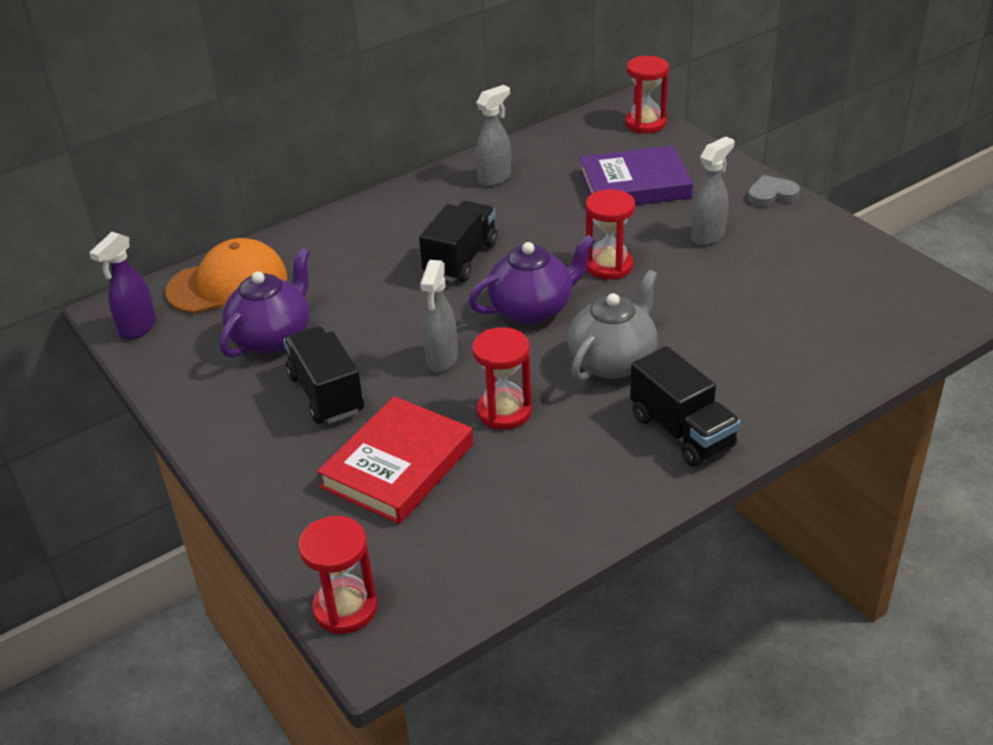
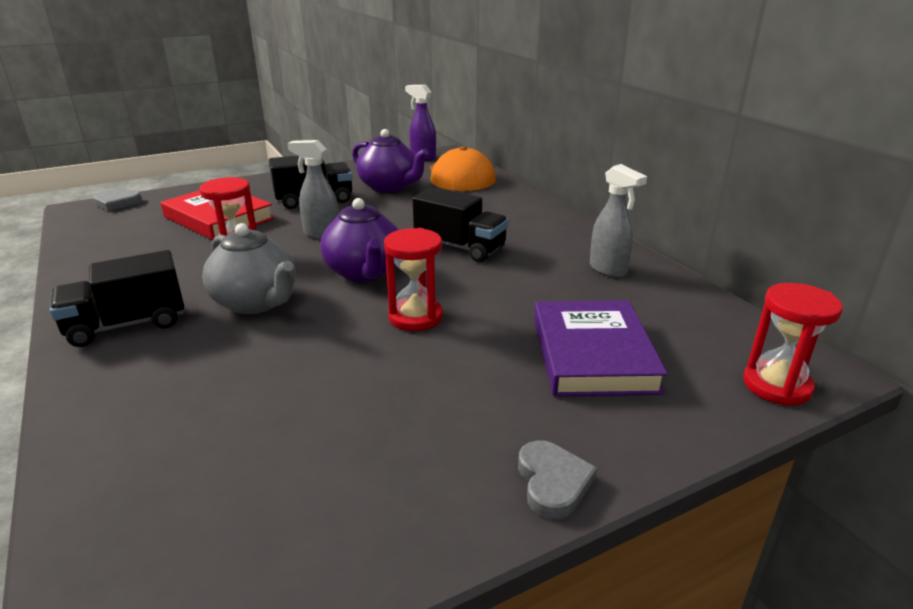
camera: 95 degrees right, 10 degrees down
(345, 608) = (117, 203): red hourglass -> grey heart
(708, 236) = (451, 395): grey spray bottle -> none

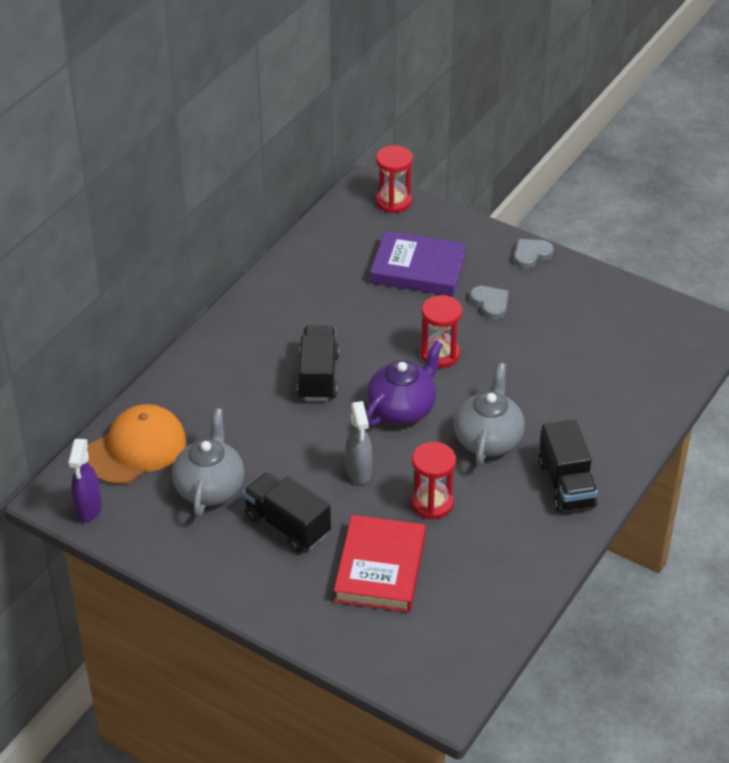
camera: 120 degrees left, 15 degrees up
(117, 203) = (410, 683): grey heart -> grey heart (490, 304)
(127, 325) = (566, 484): black truck -> black truck turned 45 degrees clockwise
(389, 187) = (210, 488): purple teapot -> grey teapot
(592, 354) = (418, 269): purple book -> purple book turned 45 degrees clockwise
(608, 270) = (298, 288): grey spray bottle -> none

